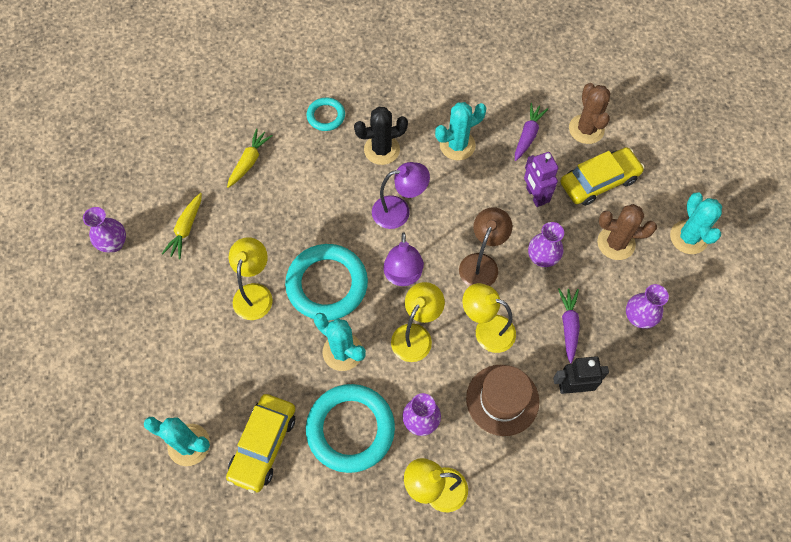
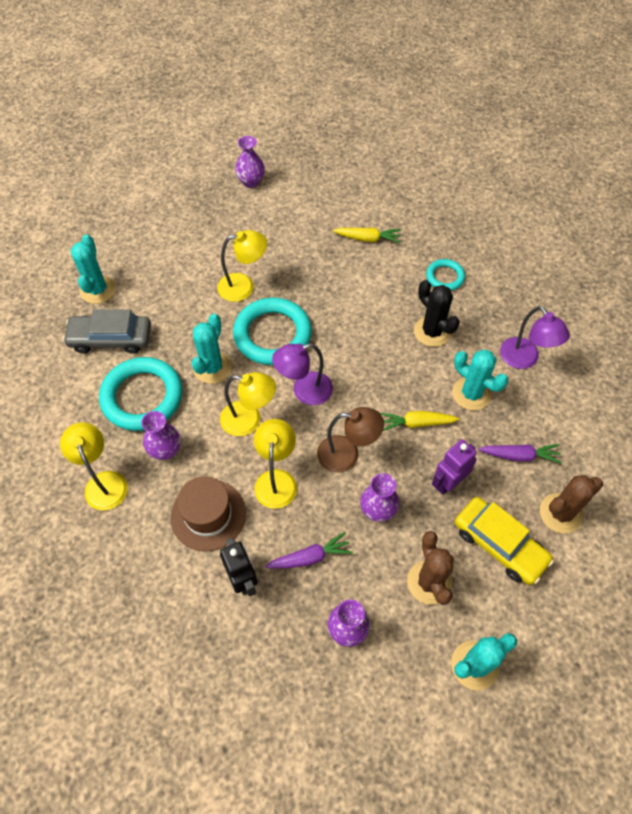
camera: 70 degrees right, 5 degrees down
(186, 229) = (284, 220): yellow carrot -> yellow carrot (416, 423)
(263, 445) = (111, 339): yellow car -> grey car
(399, 211) = (372, 366): purple lamp -> purple lamp (524, 359)

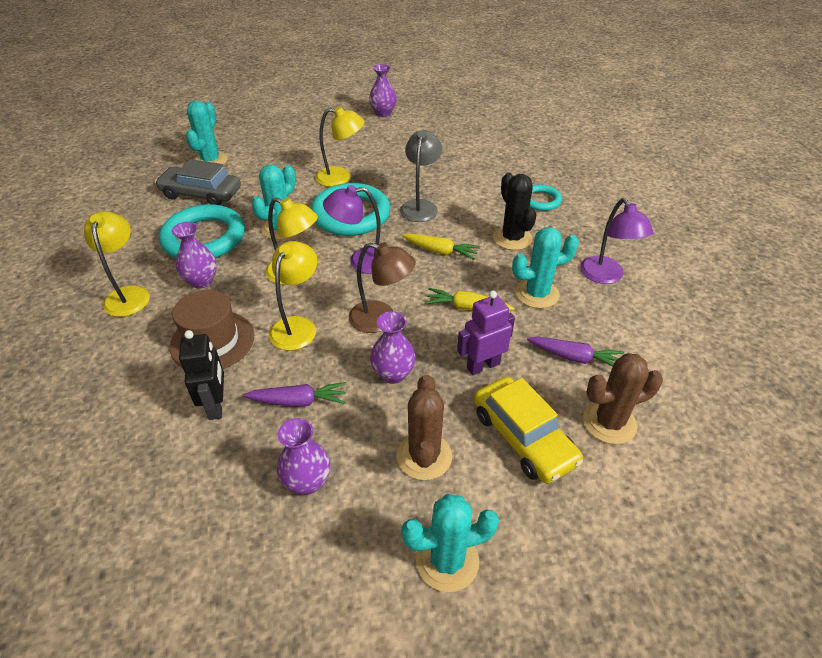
camera: 15 degrees right, 15 degrees down
(335, 309) = (420, 206): none -> grey lamp
(367, 239) = (474, 163): yellow carrot -> yellow carrot (440, 251)
(471, 393) = (537, 294): turquoise cactus -> turquoise cactus turned 75 degrees counterclockwise

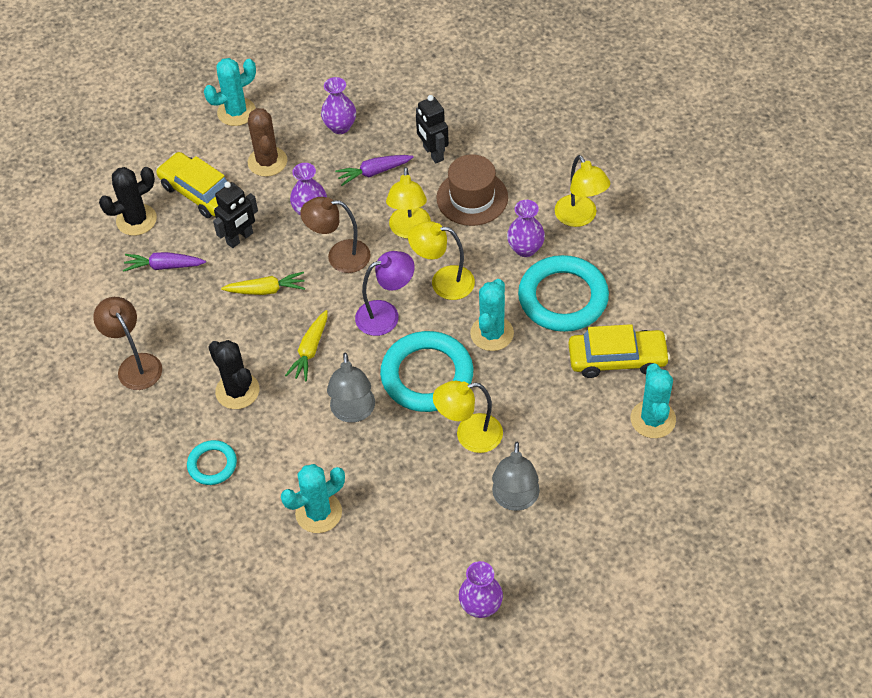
camera: 165 degrees right, 10 degrees up
(201, 193) = (617, 359): grey car -> yellow car
(332, 145) = (515, 500): none -> grey lamp
(440, 251) = (310, 350): yellow carrot -> yellow carrot turned 75 degrees counterclockwise
(483, 365) = (240, 238): purple robot -> black robot
(537, 294) = (203, 323): turquoise cactus -> turquoise cactus (318, 513)
(606, 276) = (135, 364): purple lamp -> brown lamp
(609, 422) = (136, 220): brown cactus -> black cactus

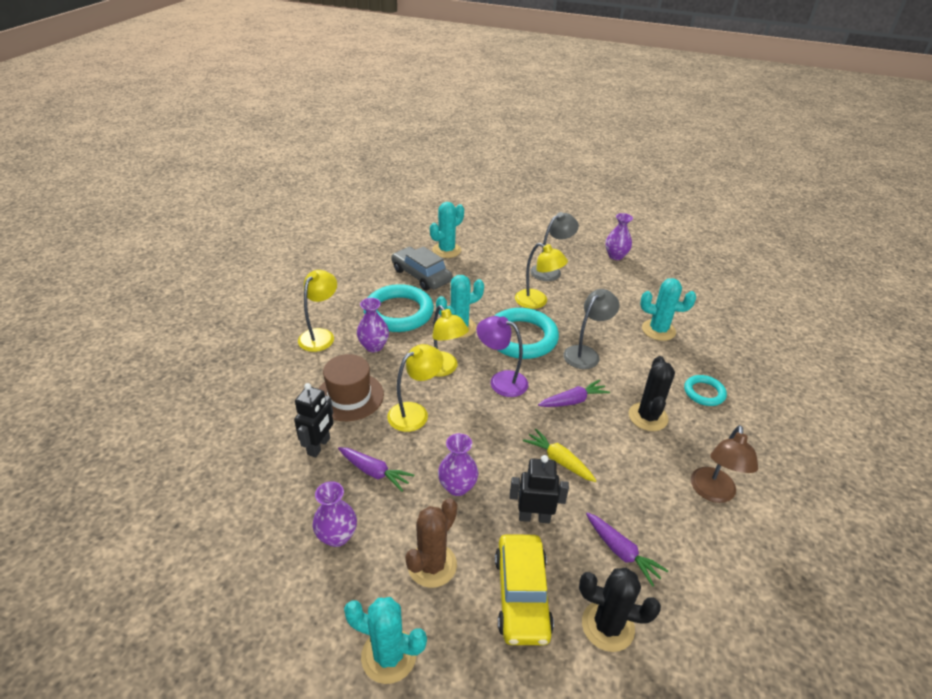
camera: 135 degrees left, 15 degrees down
(310, 350) = (573, 401): yellow carrot -> purple carrot
(339, 256) = (481, 437): brown lamp -> none
(617, 359) = (421, 275): yellow car -> grey car

